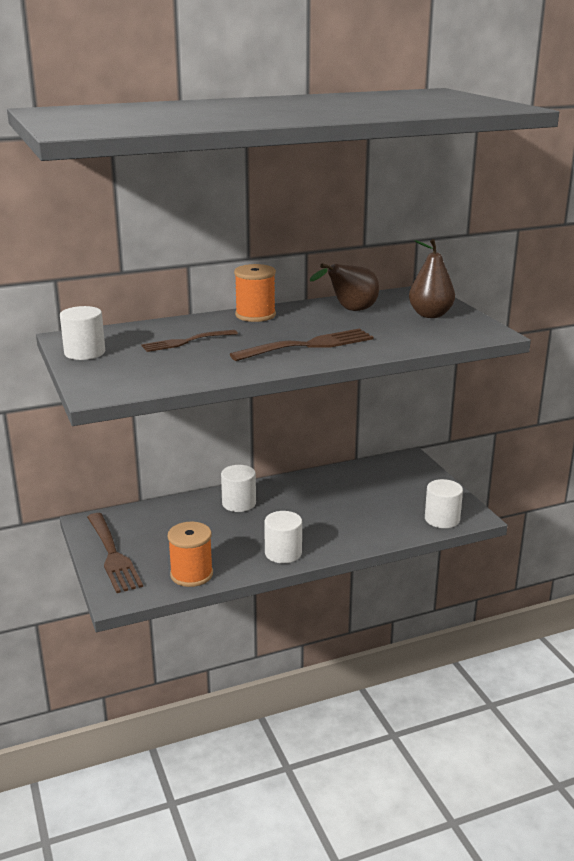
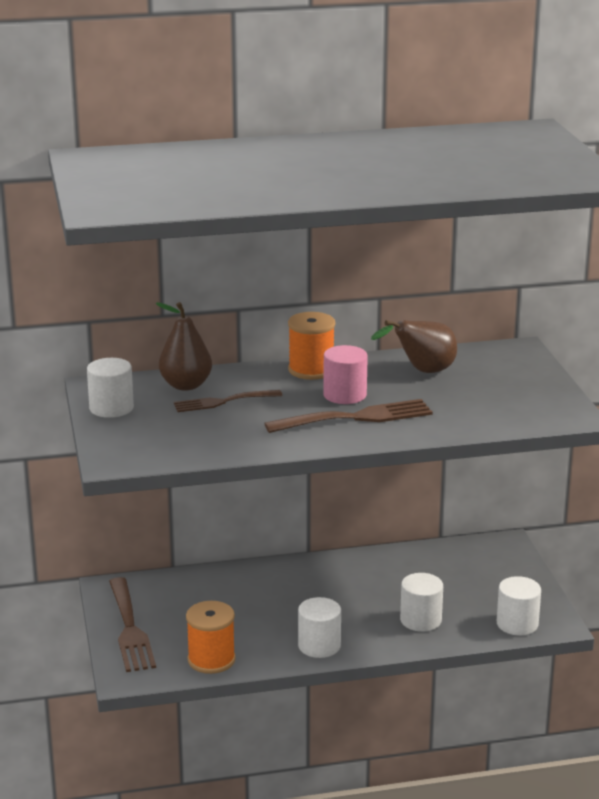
camera: 10 degrees right, 0 degrees up
(239, 503) = (284, 581): white cylinder -> white cylinder (420, 620)
(291, 330) = (345, 395): none -> pink cylinder
(430, 315) = (513, 385): brown pear -> brown pear (186, 385)

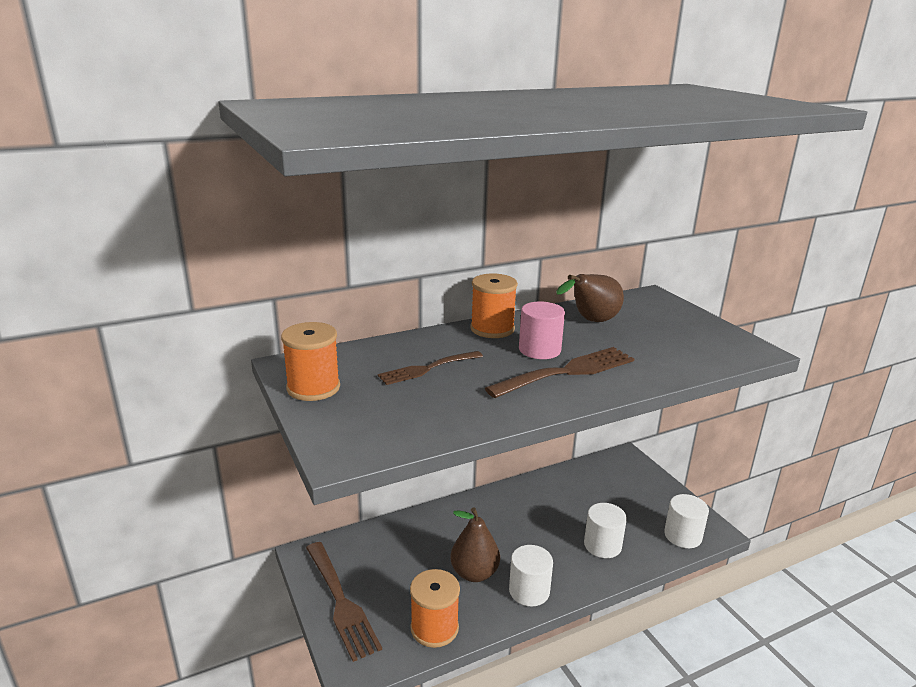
camera: 15 degrees left, 0 degrees up
(111, 408) = (313, 388): white cylinder -> orange spool
(186, 385) = (381, 355): brown pear -> brown pear (474, 573)

